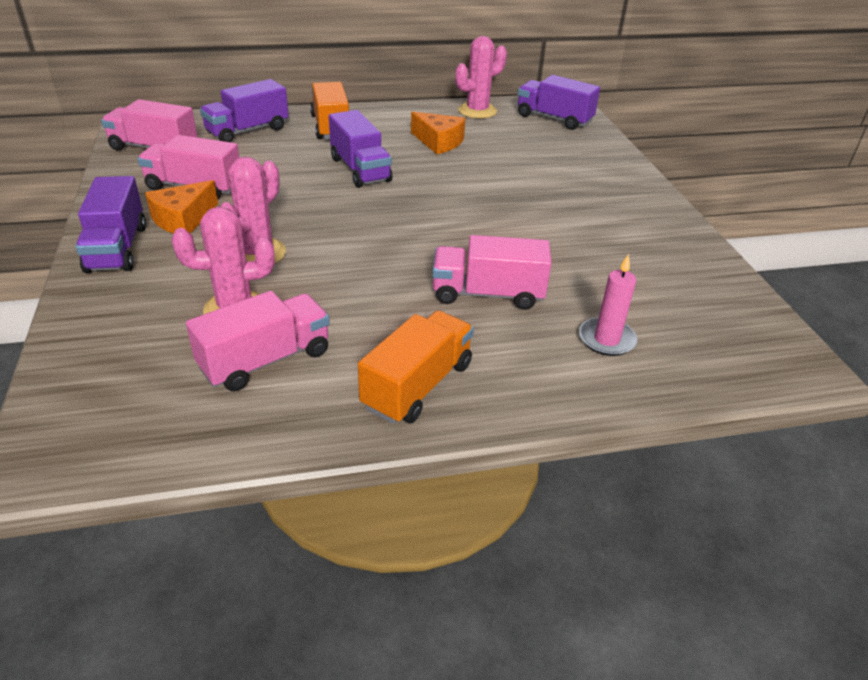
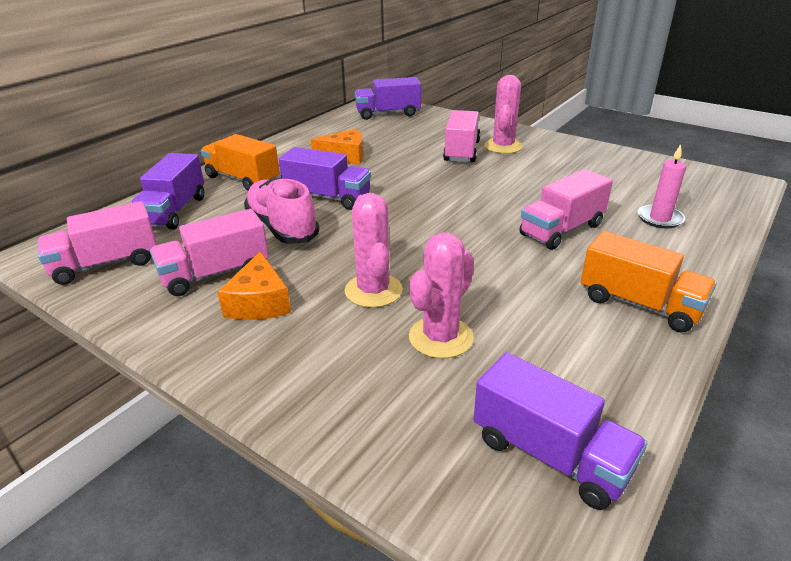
camera: 40 degrees left, 5 degrees down
(117, 248) = (245, 358): purple truck -> purple truck (550, 454)
(266, 360) = (533, 355): pink truck -> pink truck (461, 151)
(288, 176) = (282, 227): none -> pink shoe
(418, 385) = (639, 304): orange truck -> orange truck turned 135 degrees clockwise
(477, 111) = (330, 127): pink cactus -> pink cactus (503, 146)

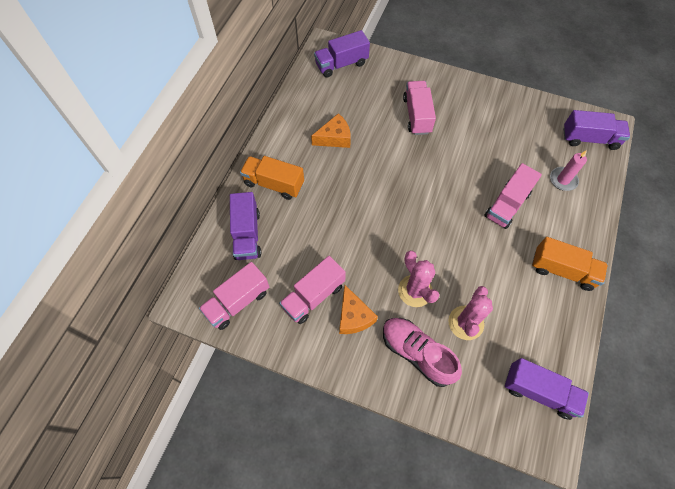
camera: 15 degrees left, 30 degrees up
(282, 227) = (331, 238): pink shoe -> pink shoe (417, 353)
(327, 197) = (345, 196): purple truck -> purple truck (589, 139)
(503, 146) = (444, 103): pink cactus -> none

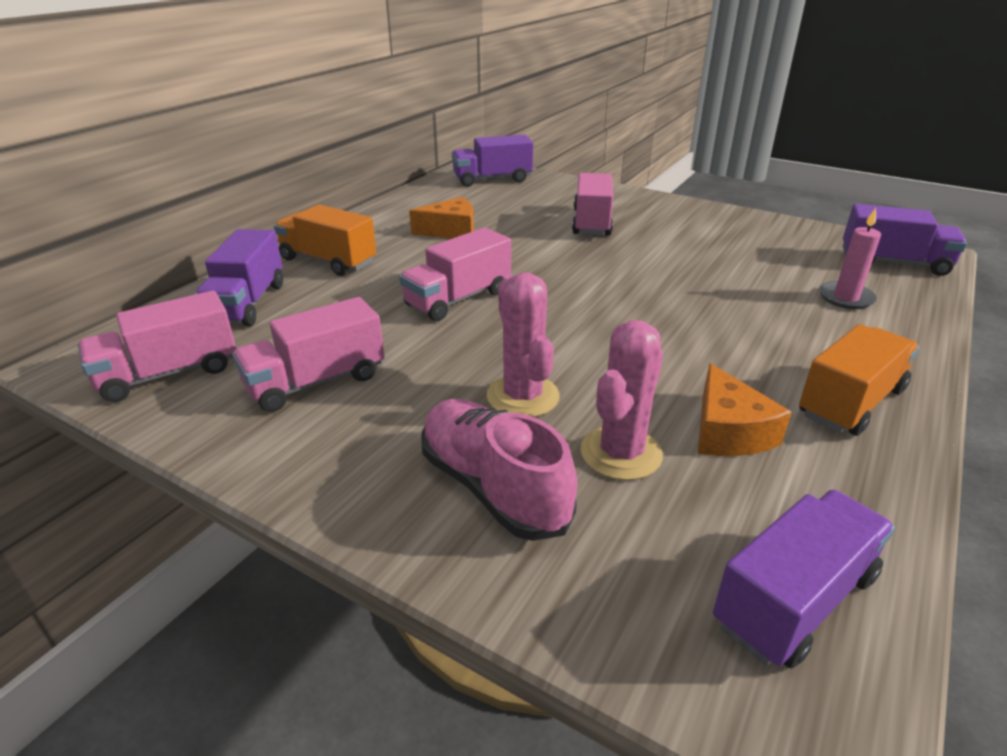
camera: 10 degrees right, 30 degrees down
(354, 316) = (380, 416): orange cheese -> orange cheese (728, 431)
(507, 205) = (734, 314): pink truck -> pink truck (458, 299)
(539, 391) = (794, 600): purple truck -> purple truck turned 75 degrees counterclockwise
(562, 270) = (851, 402): orange truck -> orange truck turned 75 degrees counterclockwise

